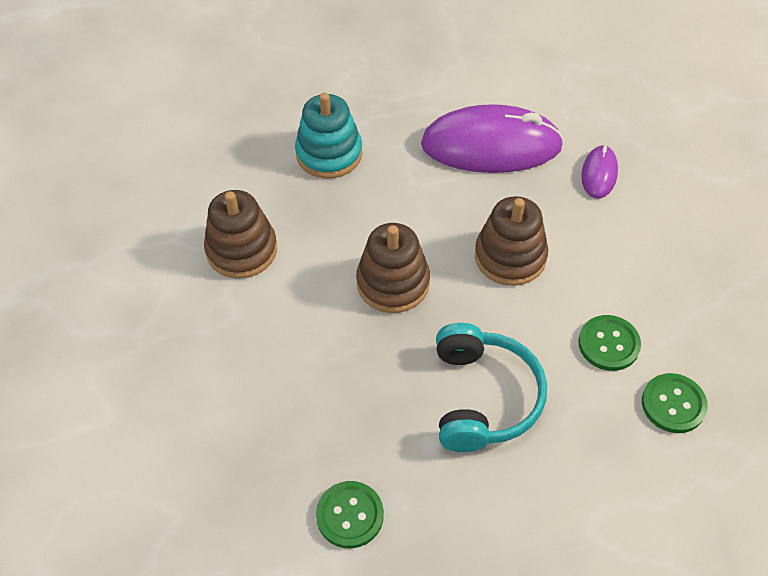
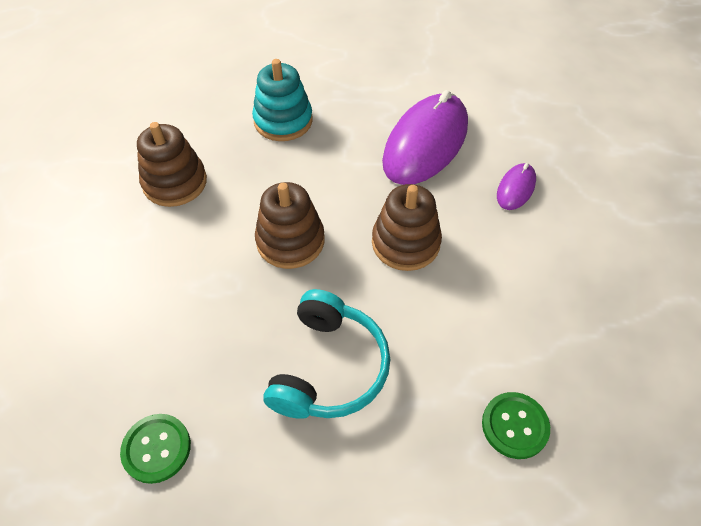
camera: 15 degrees right, 0 degrees up
(491, 145) = (425, 143): purple mouse -> purple mouse turned 75 degrees counterclockwise
(608, 344) = (470, 348): green button -> none

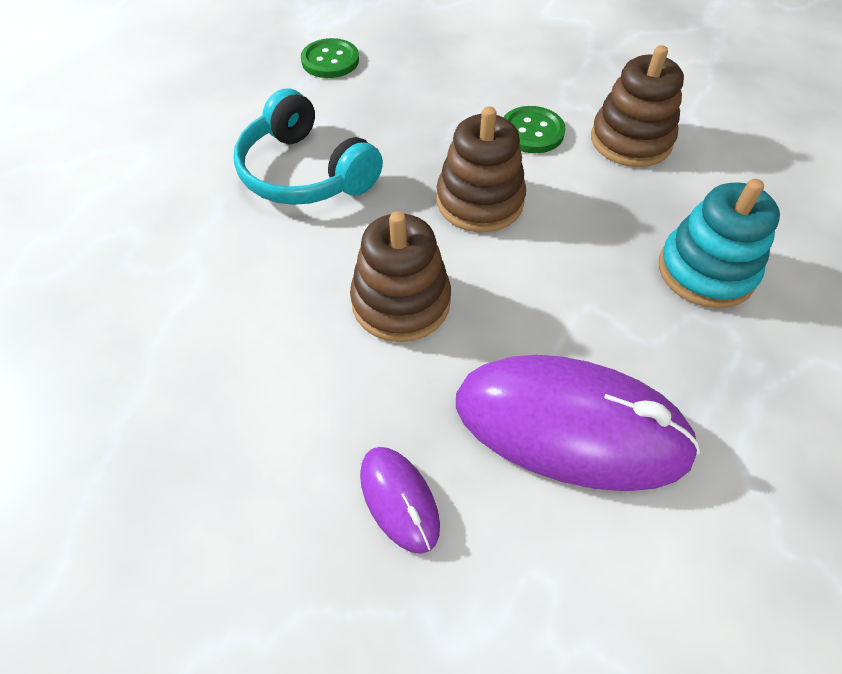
camera: 120 degrees right, 0 degrees up
(425, 143) = (570, 426): purple mouse -> purple mouse turned 45 degrees counterclockwise
(514, 426) = (119, 276): green button -> green button (532, 132)

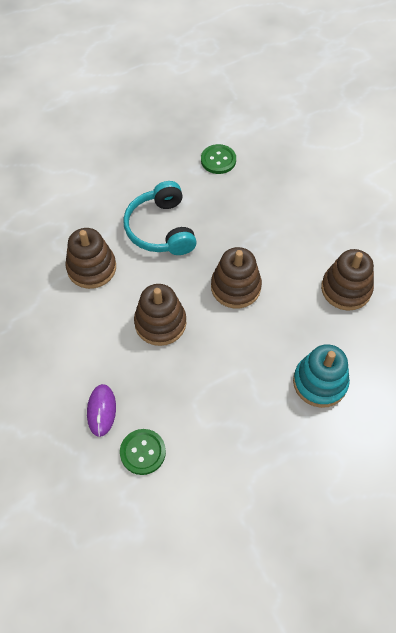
camera: 30 degrees right, 5 degrees up
(223, 273) = (91, 268): none -> brown stacking toy
(532, 132) = (295, 258): green button -> green button (143, 452)
(570, 426) = (193, 420): purple mouse -> none

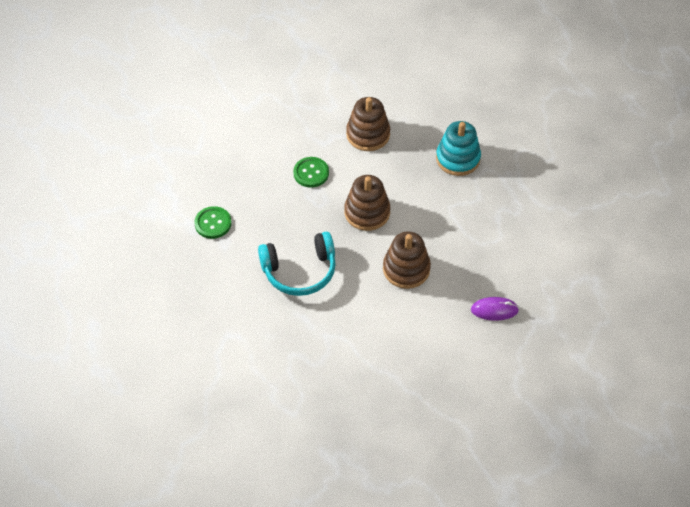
camera: 90 degrees left, 5 degrees down
(91, 268) = (346, 327): brown stacking toy -> none
(143, 452) = (528, 278): green button -> green button (311, 173)

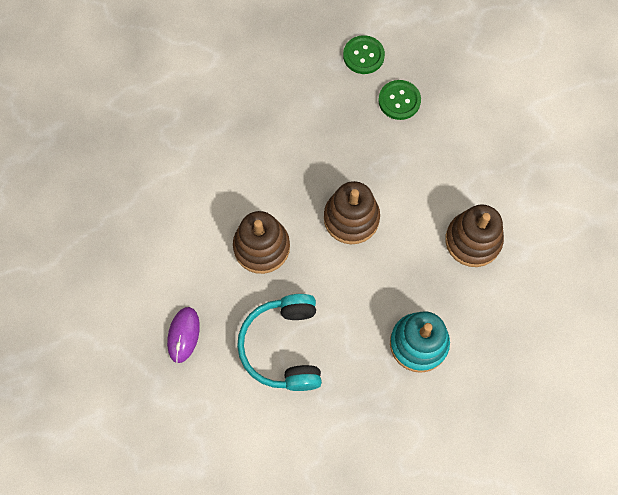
camera: 100 degrees right, 15 degrees up
(300, 271) = (282, 134): turquoise headphones -> turquoise headphones (283, 347)
(311, 173) = (420, 166): green button -> green button (399, 101)

